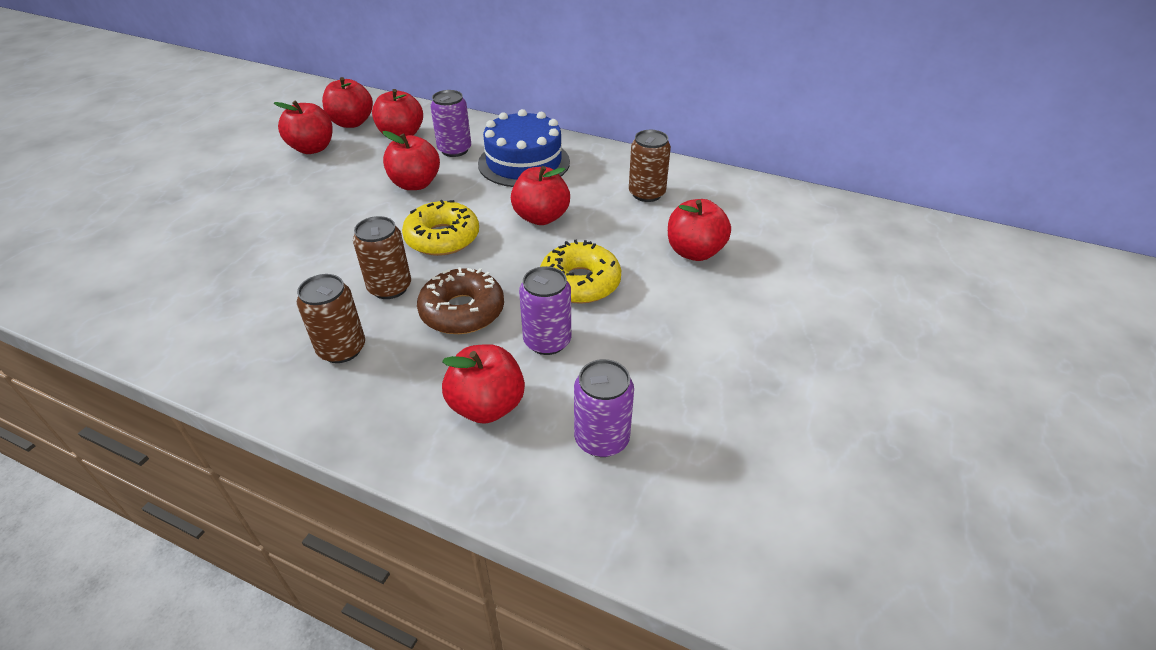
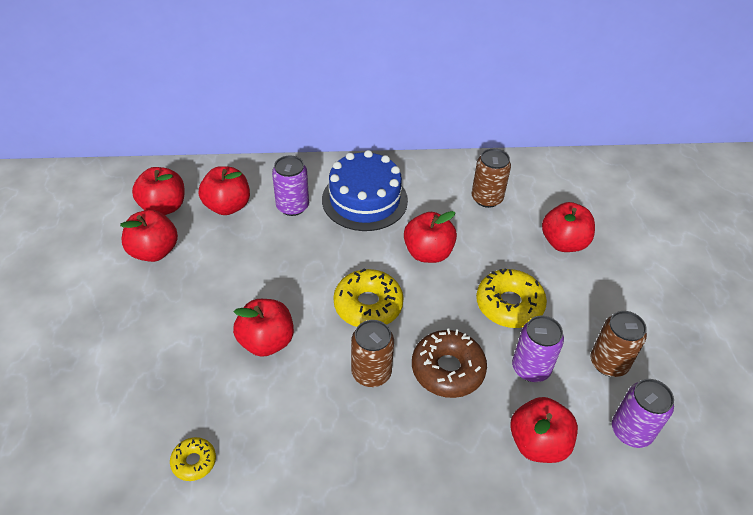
camera: 30 degrees left, 5 degrees up
(182, 294) = (194, 462): none -> yellow donut
(342, 349) = (388, 448): brown can -> brown can (608, 363)
(415, 184) = (292, 257): red apple -> red apple (266, 341)

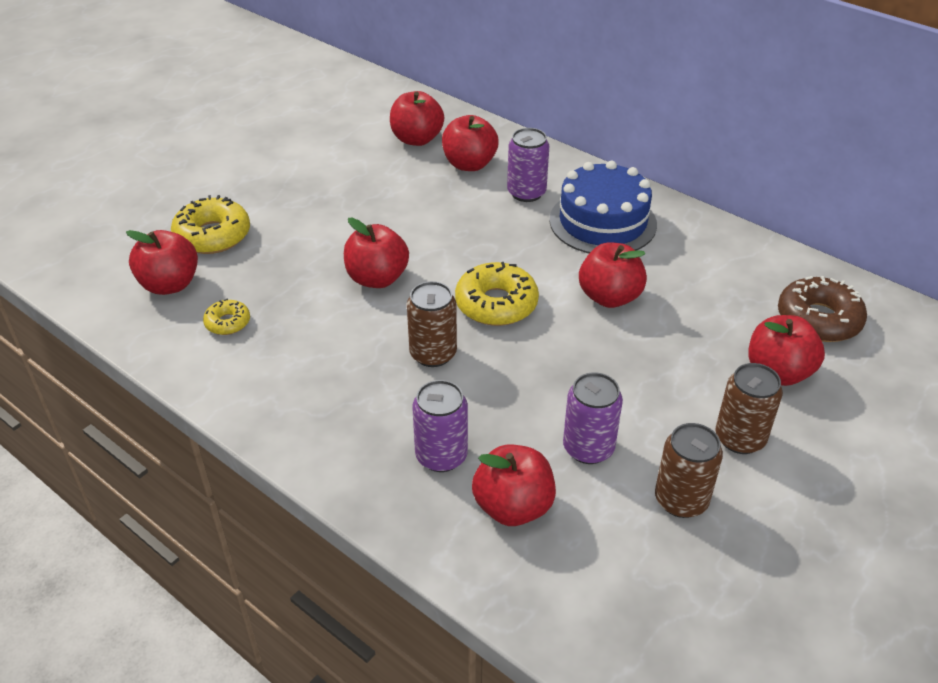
camera: 45 degrees right, 5 degrees down
(154, 251) = (371, 167): red apple -> red apple (170, 284)
(447, 369) = (504, 396): brown donut -> brown donut (818, 319)
(487, 198) = (739, 287): brown can -> brown can (740, 438)
(509, 305) = (637, 386): yellow donut -> yellow donut (212, 235)
(631, 431) = (624, 568): purple can -> purple can (441, 456)

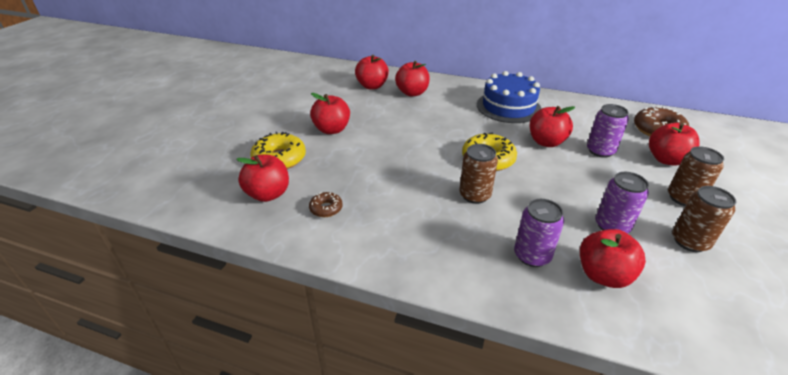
camera: 20 degrees left, 5 degrees down
(227, 322) = (326, 208): yellow donut -> brown donut
(377, 278) = (406, 161): red apple -> red apple (332, 130)
(526, 193) = (455, 101): purple can -> purple can (600, 151)

